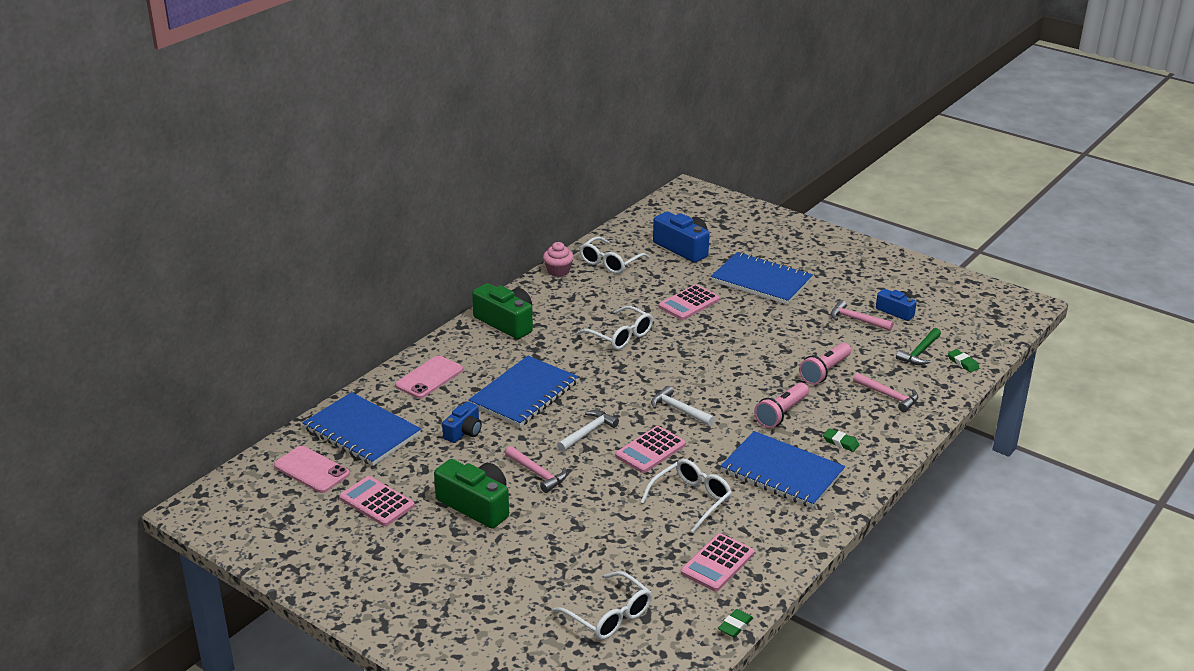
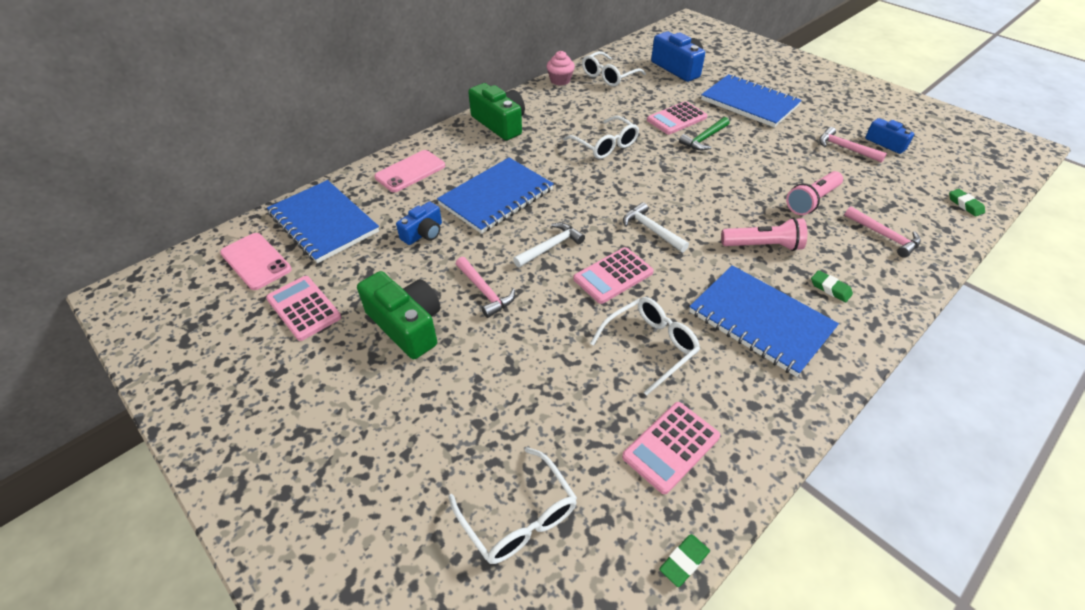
camera: 10 degrees right, 15 degrees up
(781, 414) = (763, 245): pink flashlight -> pink flashlight turned 135 degrees counterclockwise
(919, 353) = (915, 189): green hammer -> green hammer (704, 139)

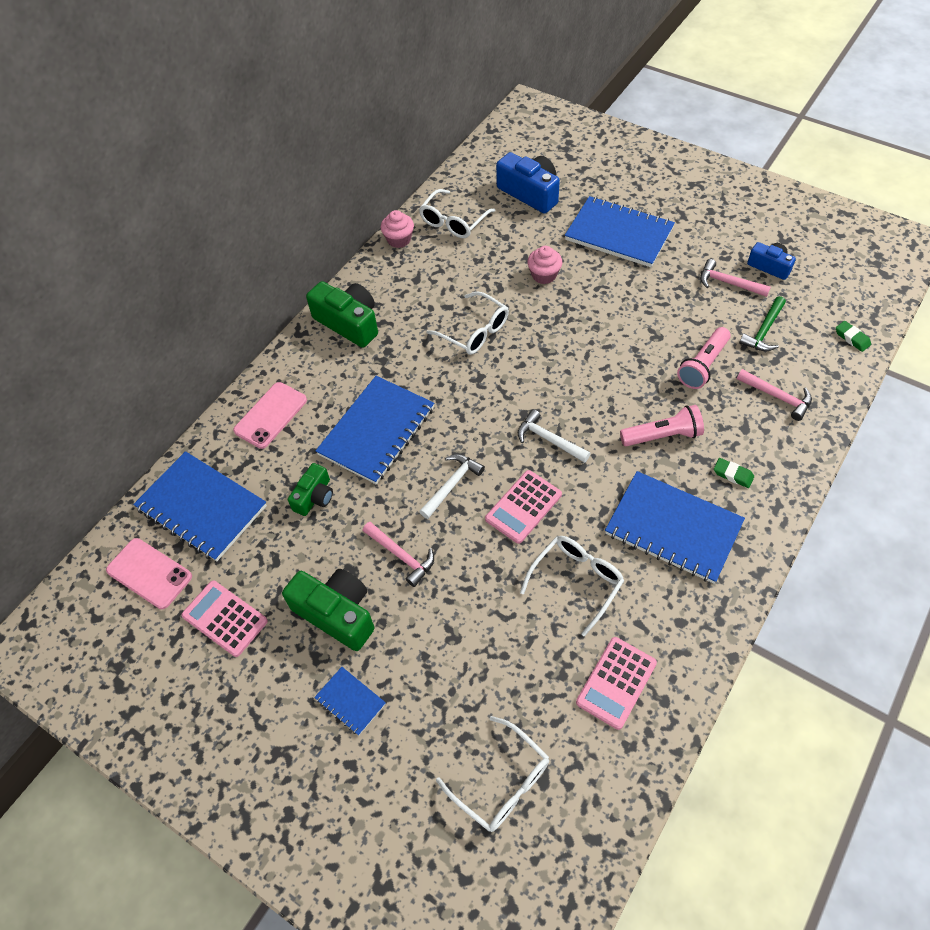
camera: 10 degrees left, 10 degrees up
(390, 402) = (350, 701): none -> blue notebook
(423, 233) = (314, 497): blue camera -> green camera
(676, 119) = (544, 275): pink calculator -> pink cupcake
(684, 561) = (647, 785): green eraser -> none
(704, 139) = (579, 300): green hammer -> green hammer (764, 331)

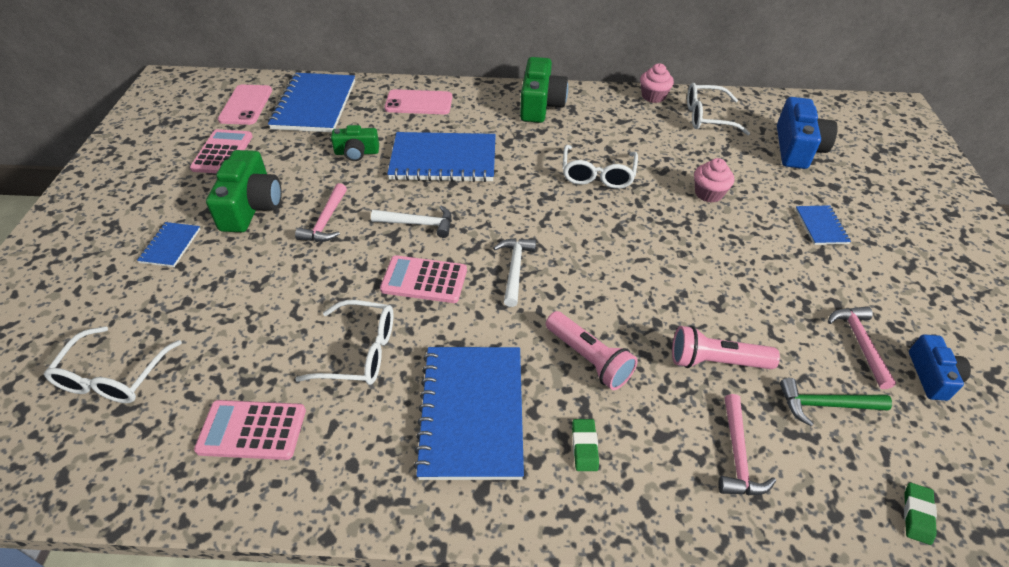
camera: 55 degrees right, 10 degrees down
(619, 234) = (821, 226): blue notebook -> blue notebook, size x0.47

